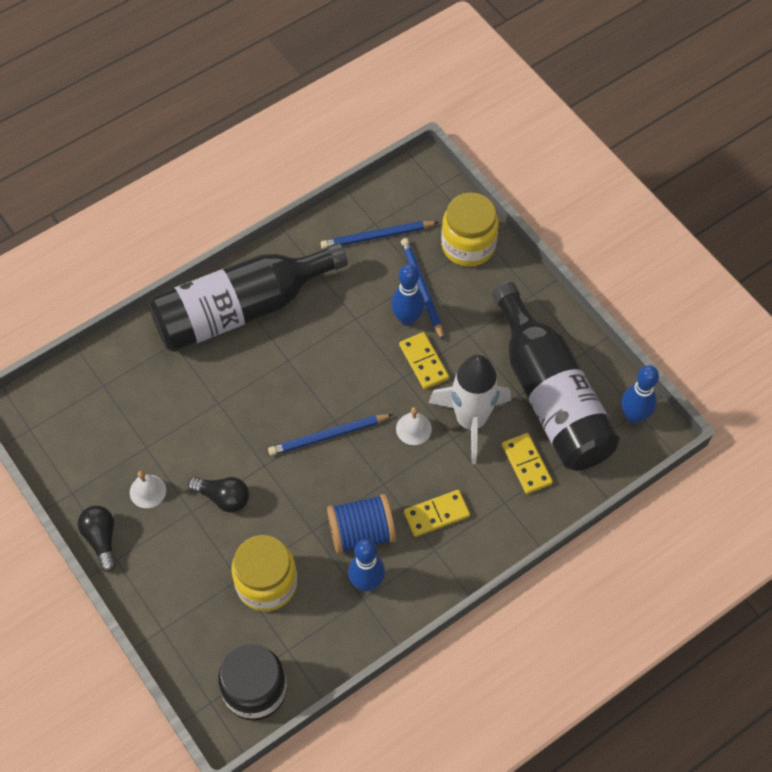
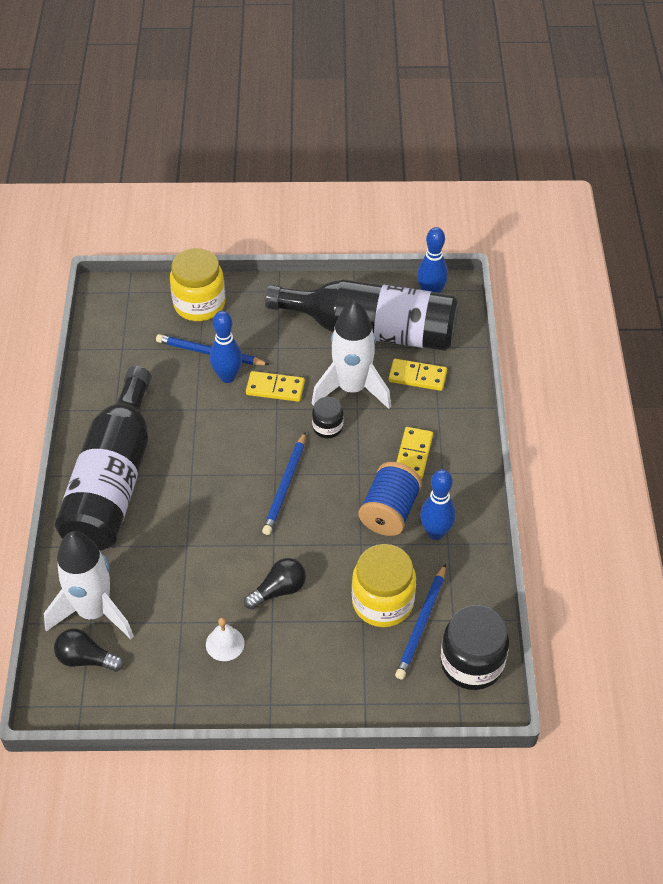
camera: 55 degrees left, 10 degrees down
(101, 539) = (241, 705): black light bulb -> black light bulb (86, 659)
(114, 381) = (94, 611): none -> white rocket
(377, 236) = (135, 354): blue pencil -> blue pencil (422, 624)
(413, 428) = (327, 427): white bell -> black jar

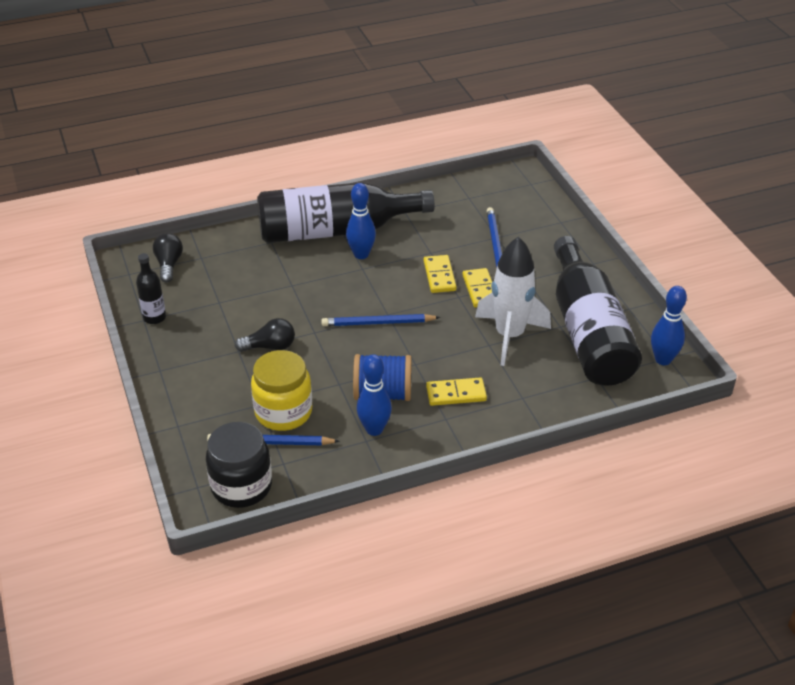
camera: 70 degrees right, 10 degrees down
(94, 611) = (211, 256): white rocket -> none
(177, 693) = (154, 317): none -> black bottle
(199, 304) = (544, 223): yellow jar -> none
(225, 643) = (207, 330): white bell -> none
(227, 377) = (475, 260): blue bowling pin -> blue bowling pin (361, 254)
(278, 590) = (270, 346): black light bulb -> black light bulb turned 45 degrees counterclockwise
(327, 427) = (455, 332): black jar -> none
(417, 376) = (551, 375): yellow domino -> yellow domino (439, 276)

